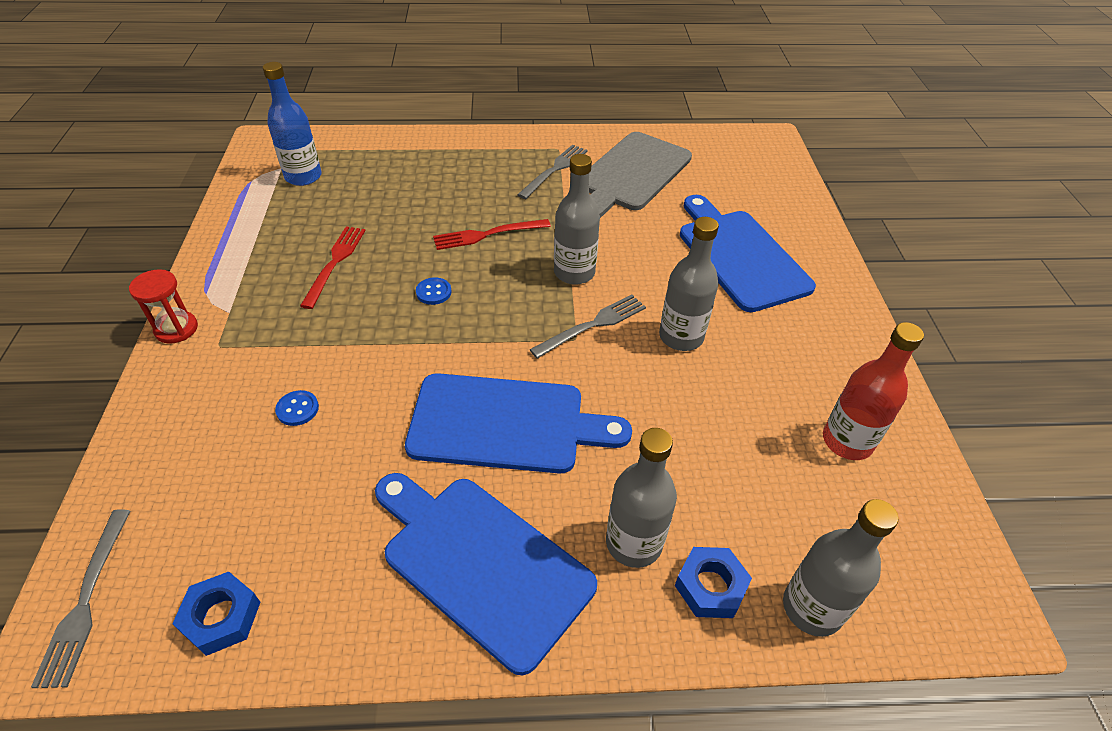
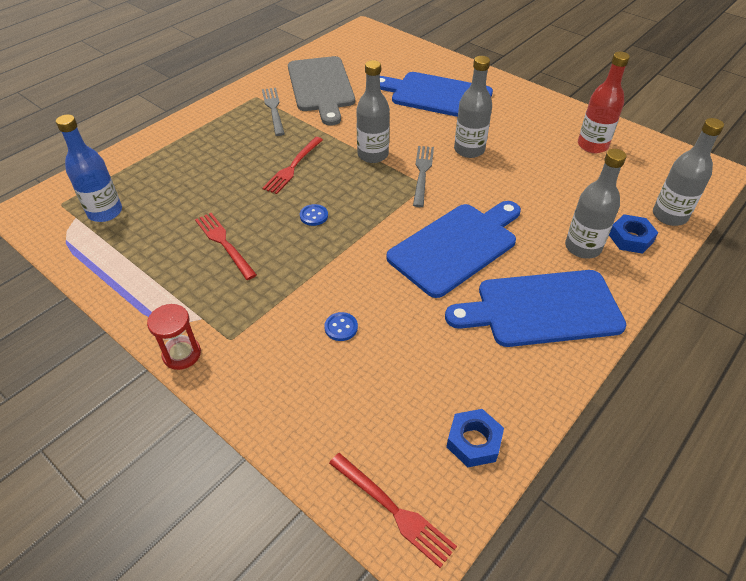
camera: 45 degrees left, 0 degrees up
(85, 602) = (394, 511): grey fork -> red fork

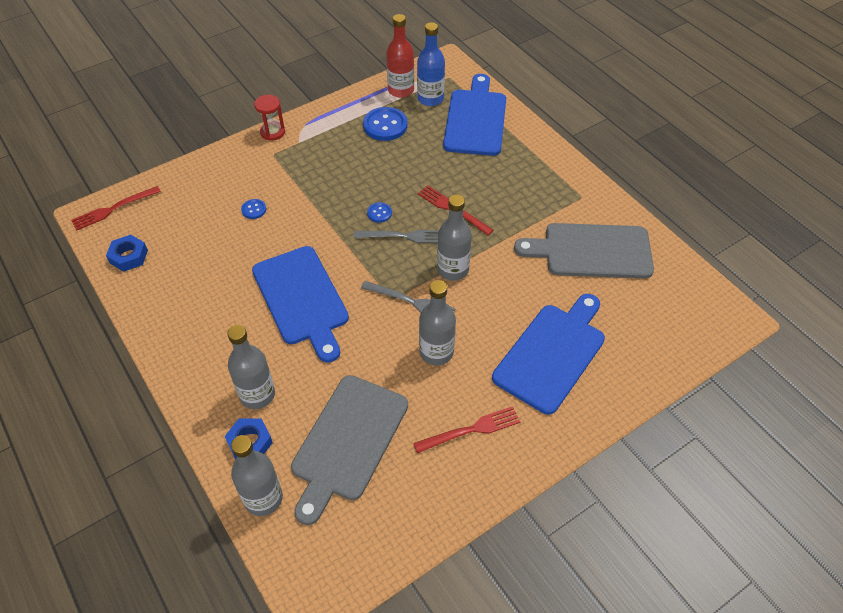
camera: 105 degrees right, 5 degrees up
(160, 241) = (385, 125): none -> blue button
(223, 243) = (369, 158): red fork -> red fork (472, 429)
(273, 109) = (554, 207): grey fork -> grey fork (405, 236)
(542, 309) = (207, 334): blue cutting board -> blue cutting board (476, 119)
(585, 181) = (347, 442): none -> grey cutting board
(592, 145) = (406, 481): red bottle -> red bottle (401, 90)

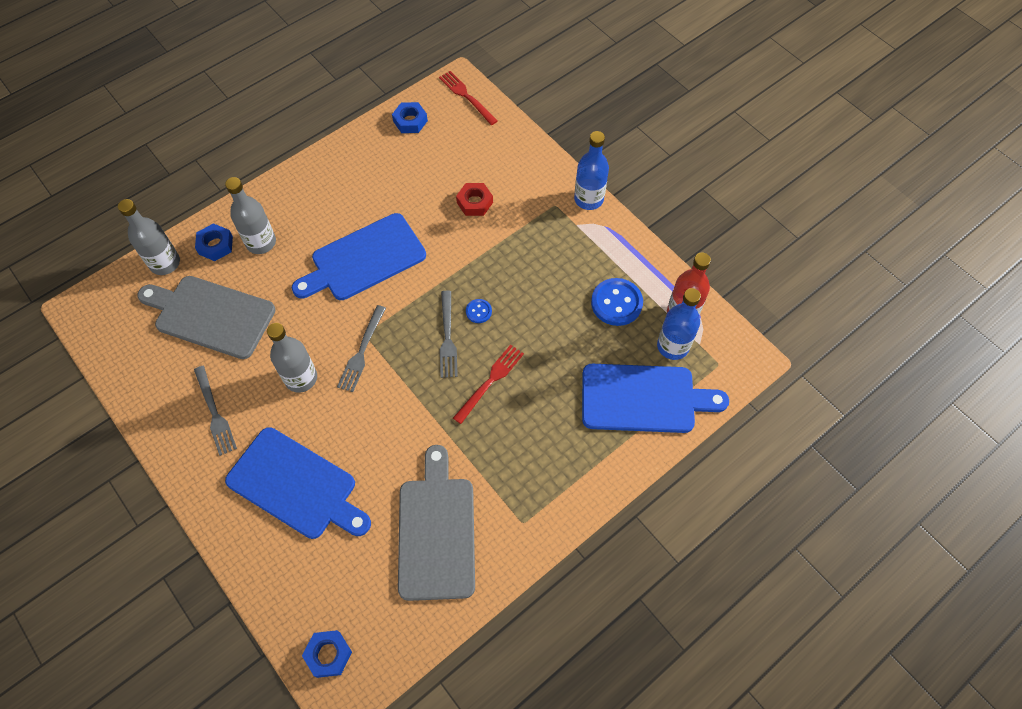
camera: 85 degrees right, 10 degrees up
(254, 209) = (474, 202): blue button -> red nut
(272, 132) = (588, 199): red hourglass -> blue bottle
(453, 269) = (404, 387): grey bottle -> none
(472, 429) = (215, 414): red fork -> grey fork
(705, 327) = (328, 654): none -> blue nut

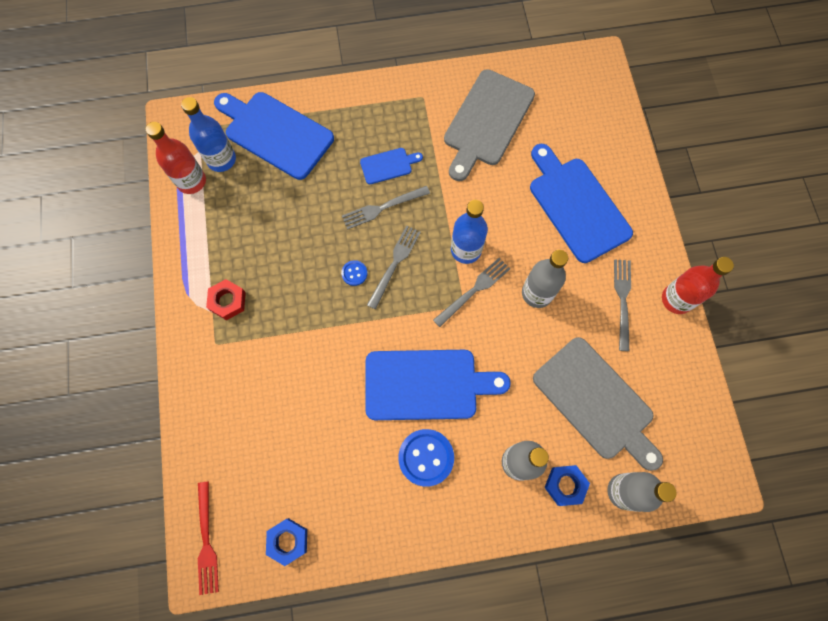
camera: 150 degrees left, 10 degrees up
(160, 441) = (676, 299): none -> red bottle
(328, 654) = (598, 85): blue nut -> none
(474, 202) = (287, 390): red nut -> red nut (228, 301)
(490, 380) = (382, 208): red fork -> grey fork
(511, 426) = (388, 165): none -> blue cutting board
(588, 199) = (180, 332): blue bottle -> blue bottle (466, 250)
(616, 303) = (236, 218): blue button -> blue button (426, 457)

